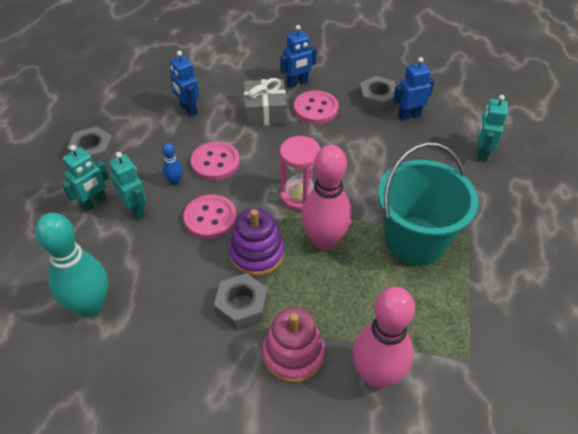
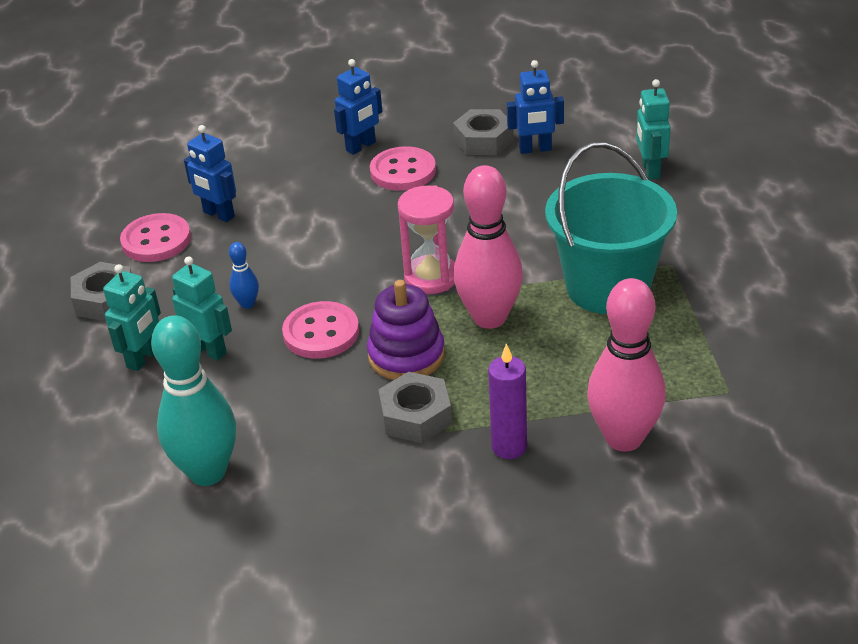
camera: 15 degrees left, 10 degrees down
(215, 162) = (293, 268): pink button -> pink button (156, 240)
(265, 112) = (333, 192): grey gift -> none
(293, 354) = (509, 447): pink stacking toy -> purple candle
(409, 115) = (535, 149): blue robot -> blue robot turned 150 degrees counterclockwise

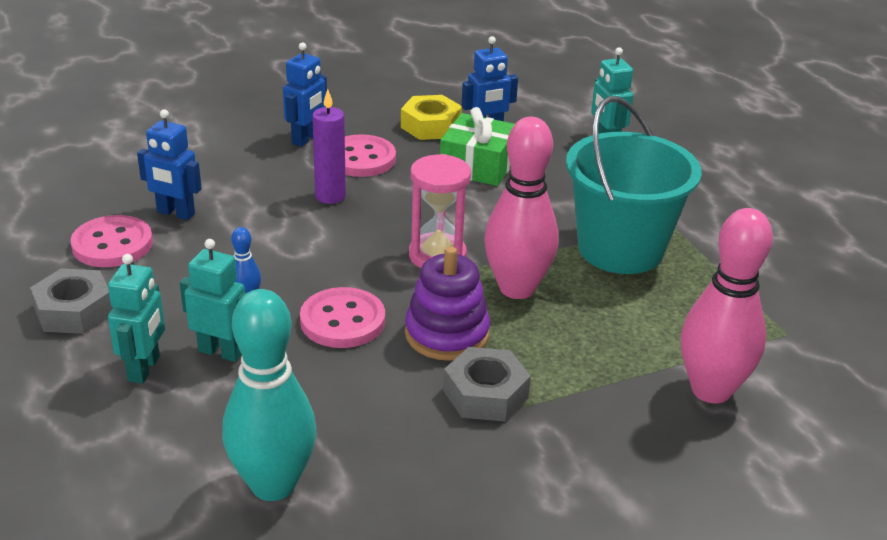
camera: 20 degrees left, 5 degrees down
(483, 140) = (431, 126): grey nut -> yellow nut
(509, 447) = (600, 413): purple candle -> purple candle (330, 196)
(510, 187) = (478, 165): none -> green gift

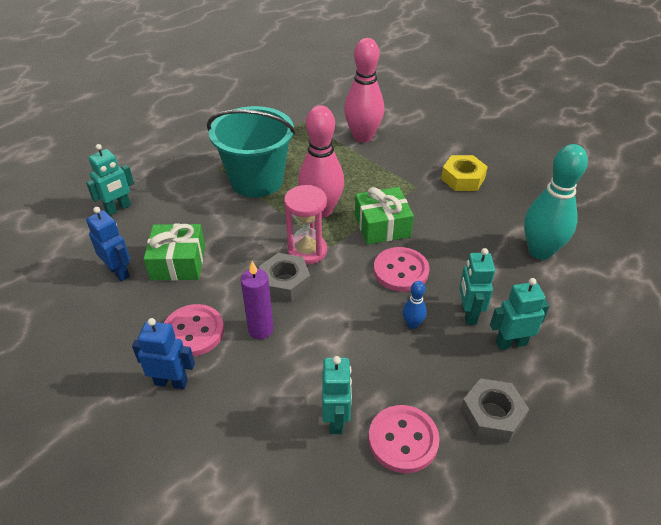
camera: 110 degrees left, 10 degrees up
(175, 213) = (336, 419): blue robot -> turquoise robot
(431, 126) = (120, 307): yellow nut -> yellow nut (463, 178)
(447, 334) = (382, 226): purple stacking toy -> green gift
(485, 394) = (419, 200): grey nut -> grey nut (285, 283)

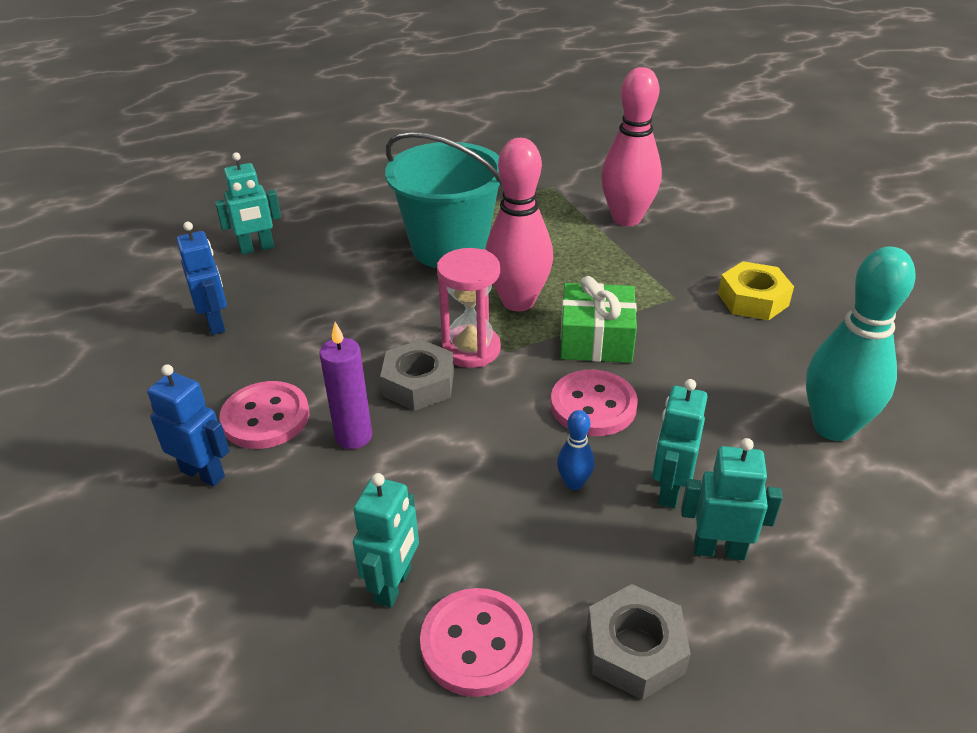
camera: 20 degrees right, 5 degrees down
(178, 262) = (293, 327): green gift -> none

